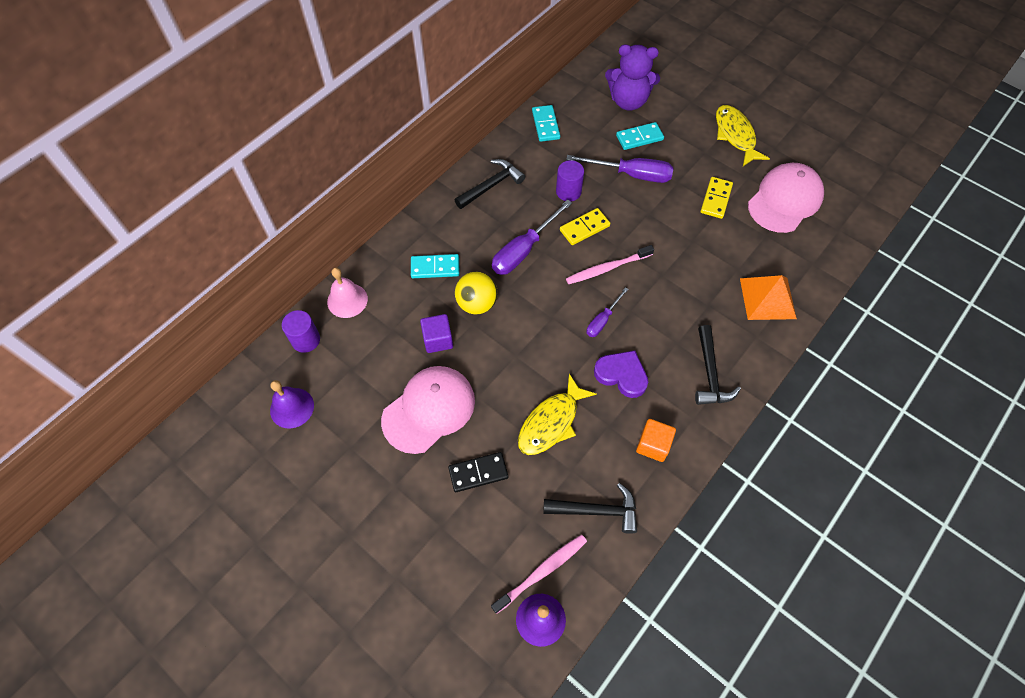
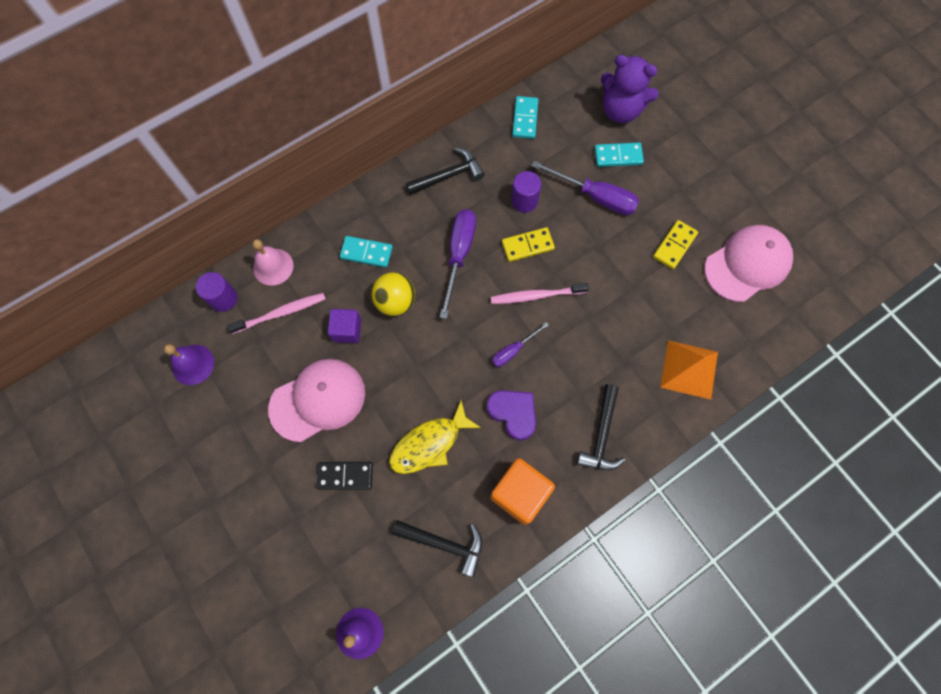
camera: 15 degrees right, 10 degrees up
(524, 250) = (459, 255): purple screwdriver -> purple screwdriver turned 135 degrees clockwise
(542, 571) = (375, 588): pink toothbrush -> pink toothbrush (281, 313)
(653, 445) = (520, 493): orange cube -> orange cube, size x1.56
(735, 135) = (721, 177): yellow fish -> none

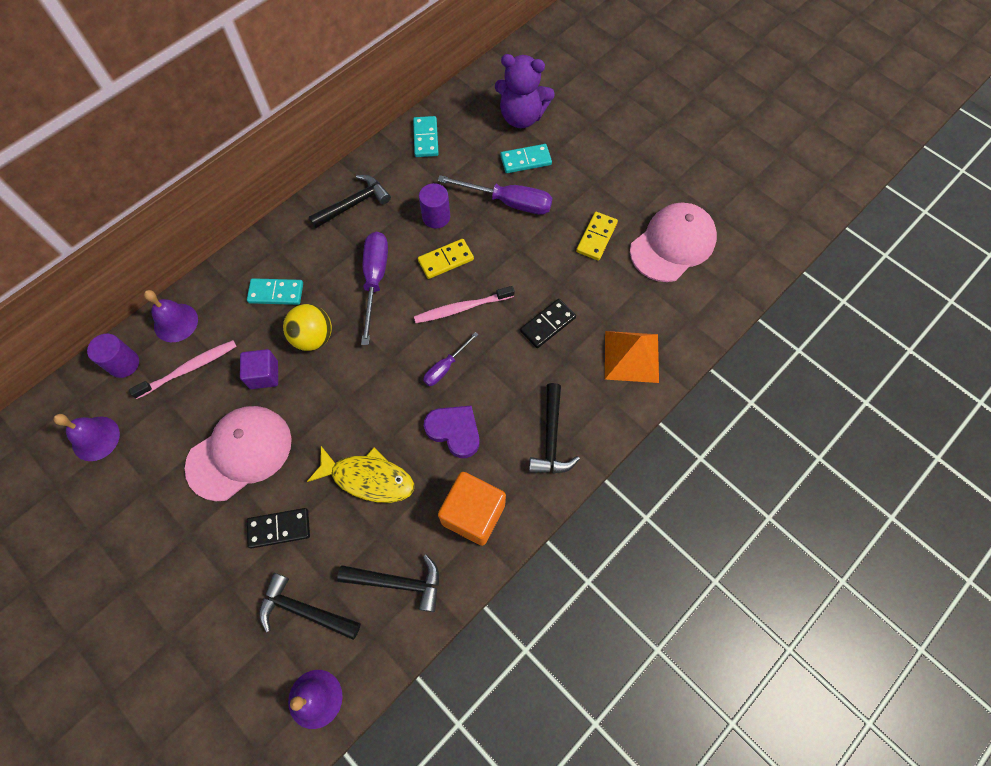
camera: 10 degrees left, 5 degrees down
(273, 266) = (176, 322): pink bell -> purple bell
(359, 553) = (304, 610): none -> black hammer
(429, 444) = (368, 478): yellow fish -> yellow fish turned 120 degrees counterclockwise
(614, 325) = (548, 324): none -> black domino

